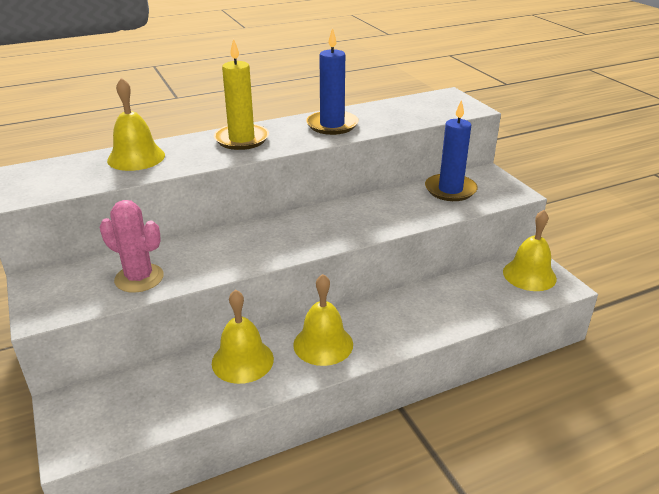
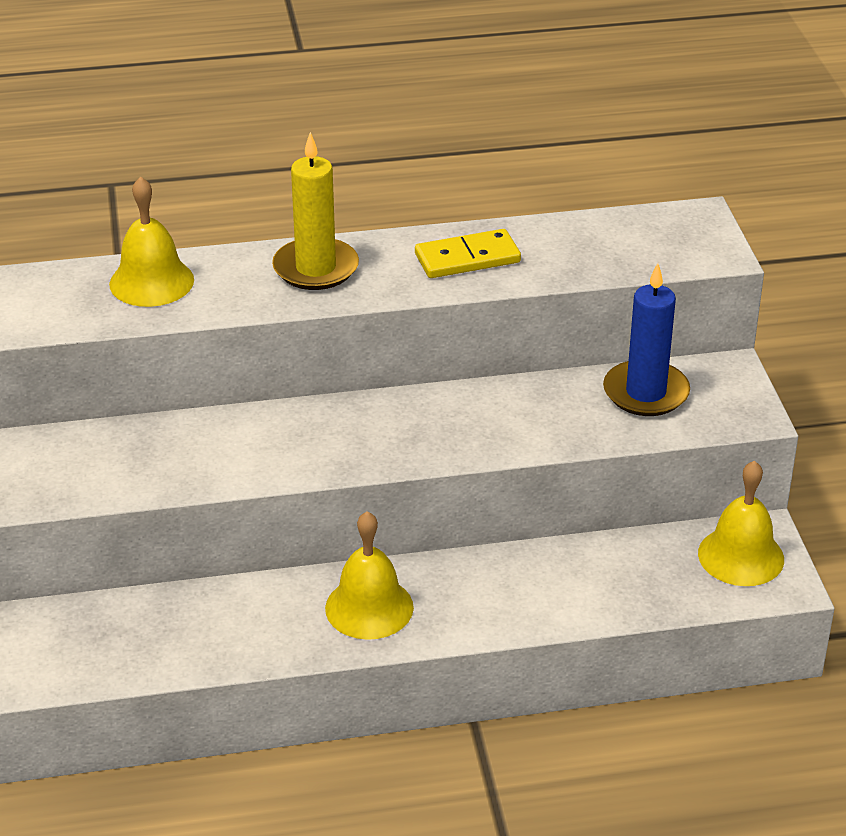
camera: 15 degrees right, 5 degrees up
(139, 278) = (125, 469): pink cactus -> none
(242, 360) = (249, 610): yellow bell -> none
(332, 125) = (467, 258): blue candle -> yellow domino

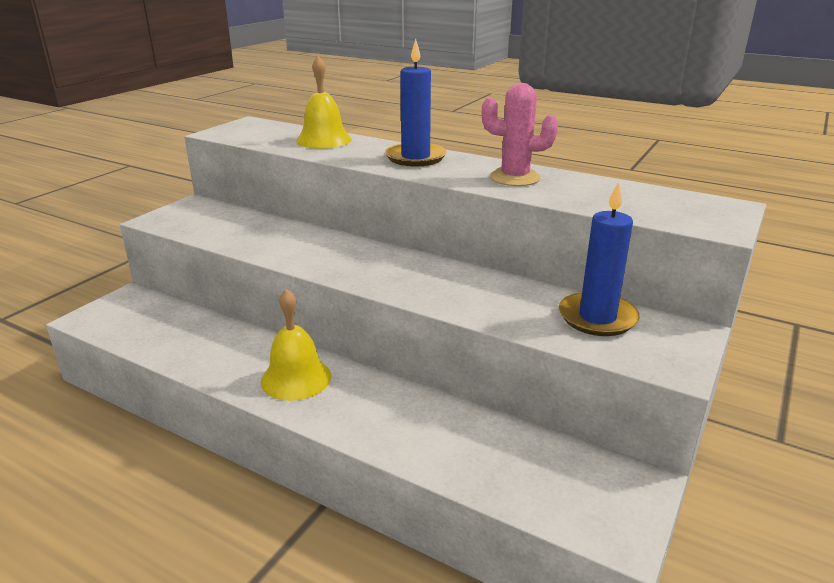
camera: 40 degrees right, 10 degrees down
(315, 268) = (415, 158): yellow candle -> blue candle
(467, 258) = (514, 178): yellow domino -> pink cactus
(741, 556) = (602, 489): yellow bell -> none

